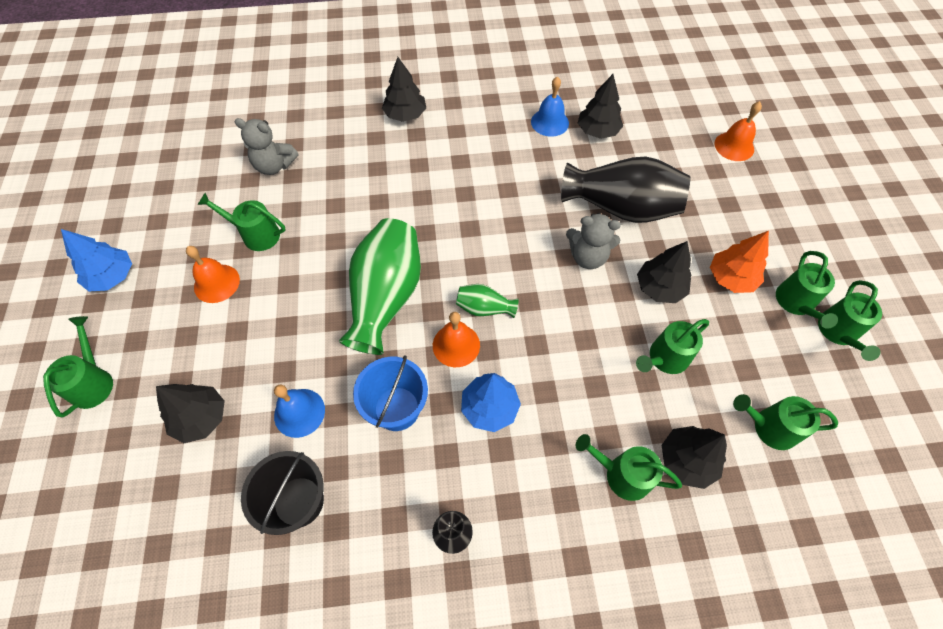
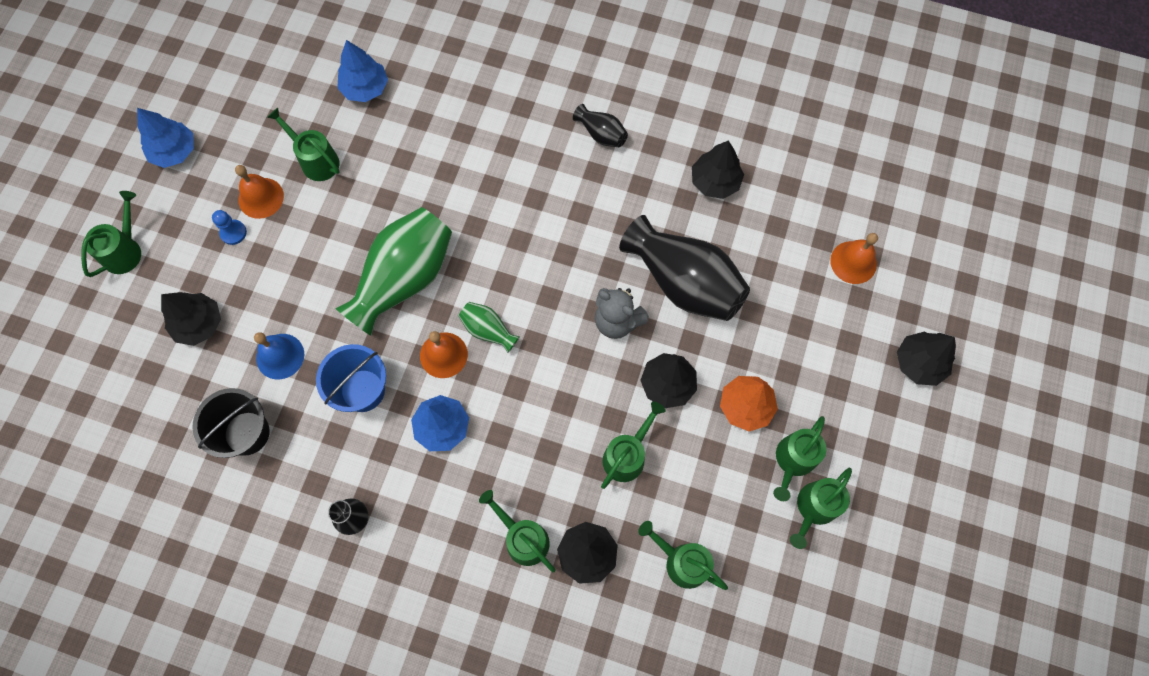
camera: 25 degrees right, 10 degrees up
(202, 322) = (233, 233): none -> blue pawn
(274, 166) = (365, 88): grey teddy bear -> blue tree
(405, 115) = (523, 78): black tree -> black tree (919, 363)
(490, 130) = (601, 134): none -> black vase
(550, 122) = (670, 149): blue bell -> none
(665, 358) = (627, 455): green watering can -> green watering can turned 135 degrees clockwise

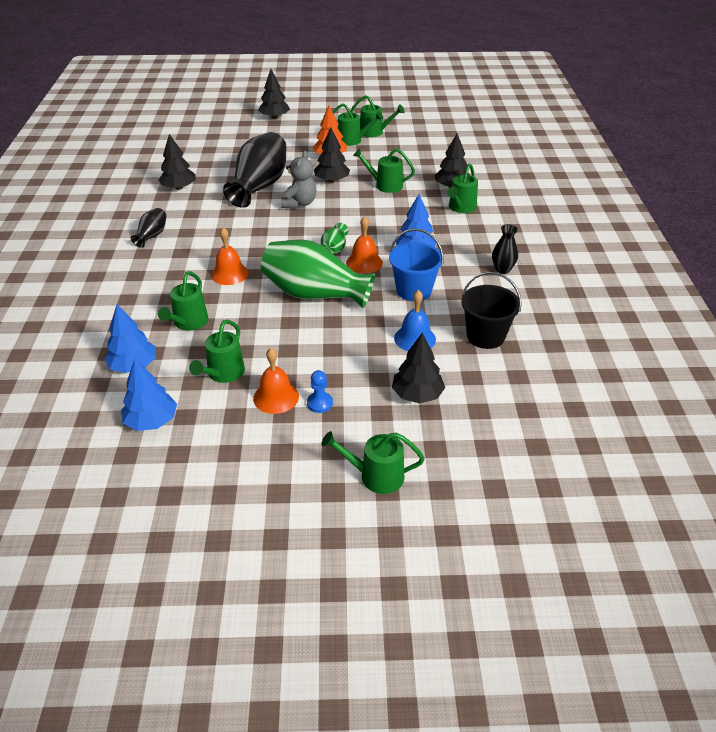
camera: 110 degrees left, 30 degrees down
(174, 151) = (247, 481): blue tree -> blue tree (152, 421)
(681, 561) = (432, 160): green watering can -> green watering can (188, 323)
(853, 262) = (220, 140): orange bell -> orange bell (229, 274)

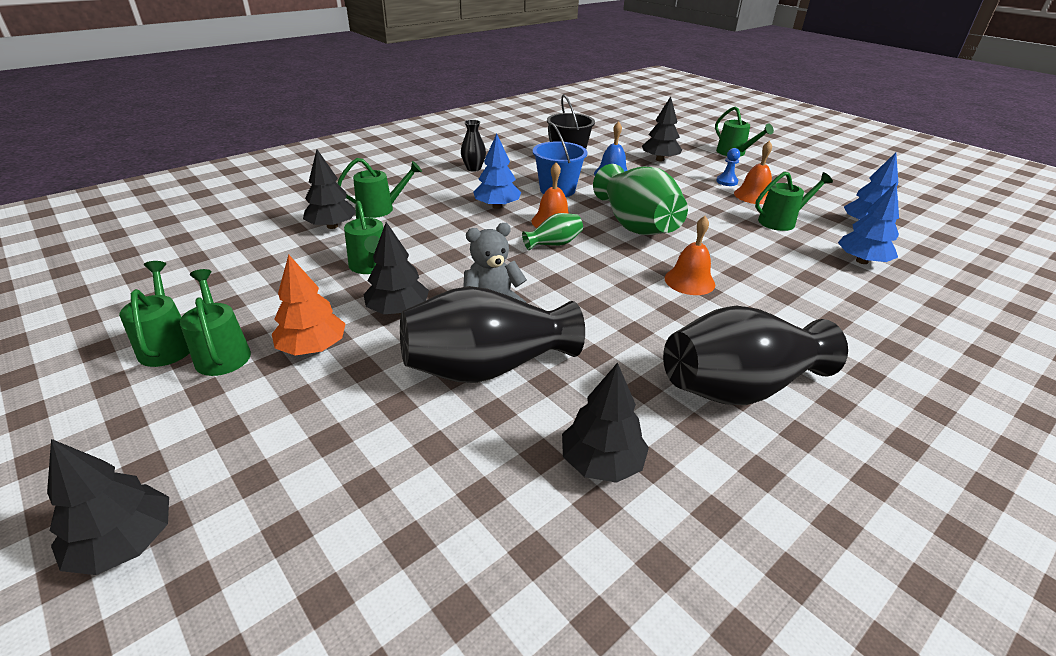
camera: 130 degrees left, 5 degrees down
(152, 235) = (739, 387): black vase -> black vase, size x2.15
(188, 323) = (780, 264): green watering can -> none

